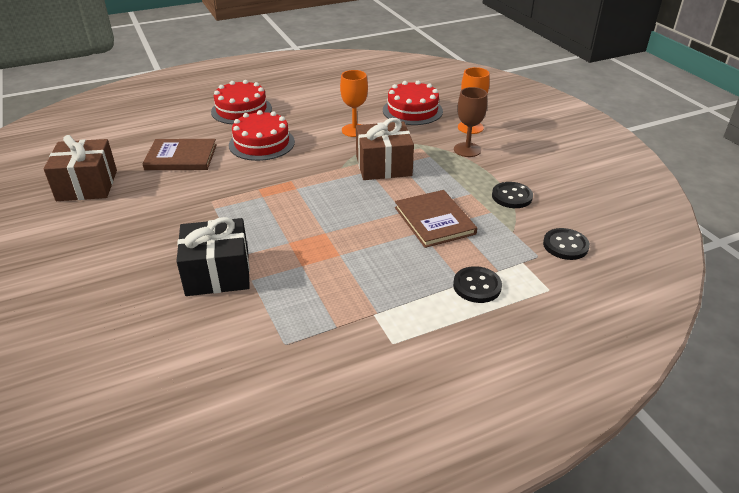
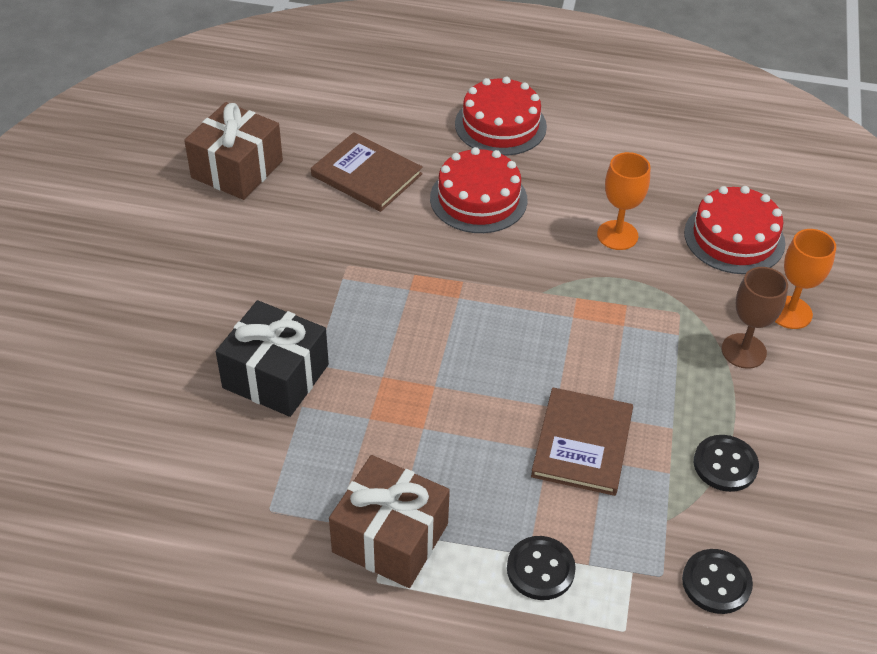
camera: 35 degrees right, 10 degrees up
(383, 166) = (600, 318): brown gift -> brown gift (390, 537)

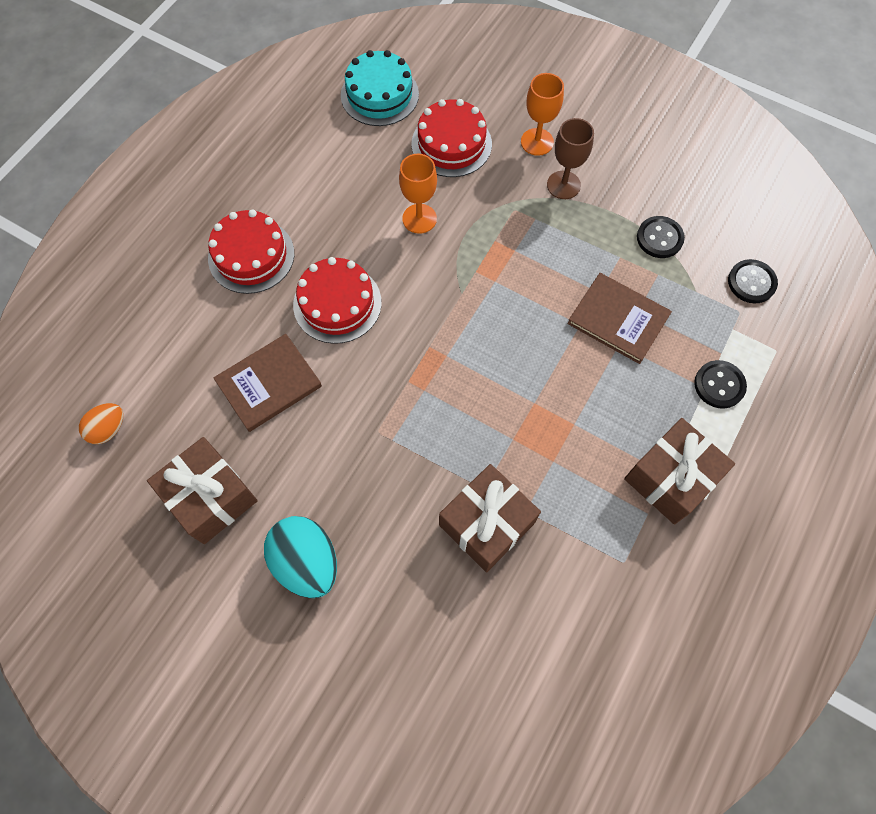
camera: 70 degrees left, 20 degrees up
(193, 249) = (307, 562): none -> turquoise egg
(275, 376) = (487, 524): black gift -> brown gift
(279, 89) = (108, 429): none -> orange egg
(759, 164) = (379, 95): none -> turquoise cake

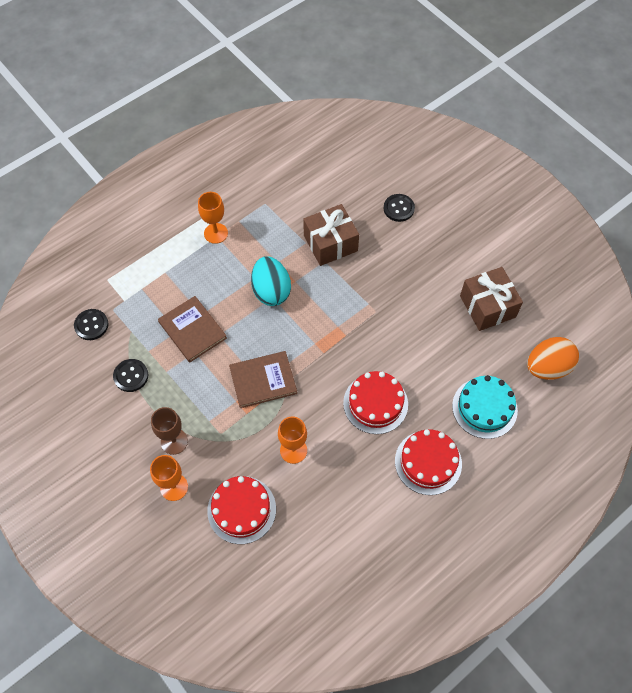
camera: 160 degrees left, 5 degrees down
(108, 429) = (547, 367): orange egg -> orange egg, size x1.75
(269, 384) = (437, 363): brown book -> brown book (263, 380)
(307, 562) = (438, 256): turquoise egg -> turquoise egg (271, 291)
(379, 95) = (281, 583): turquoise cake -> turquoise cake (484, 408)
(670, 478) = (216, 233): brown gift -> orange goblet
(719, 385) = (155, 271): black button -> black button (398, 208)

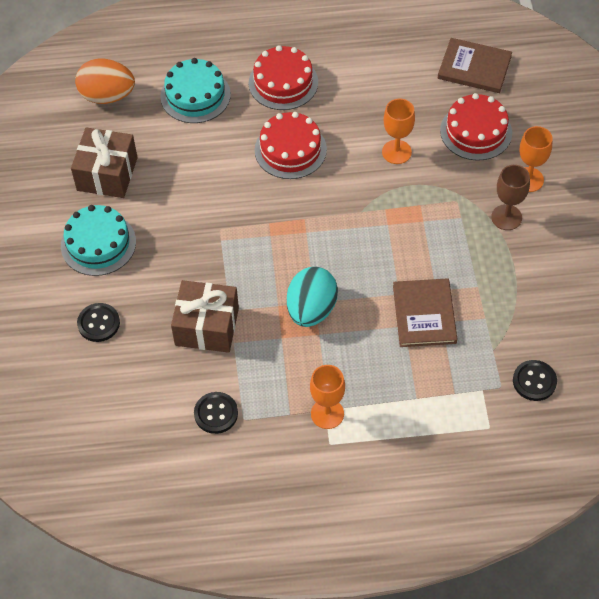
camera: 145 degrees left, 5 degrees down
(131, 376) = (517, 302): black button -> black button (216, 413)
(263, 380) = (383, 226): brown book -> brown book (474, 68)
(446, 256) = (98, 244): none -> turquoise cake

